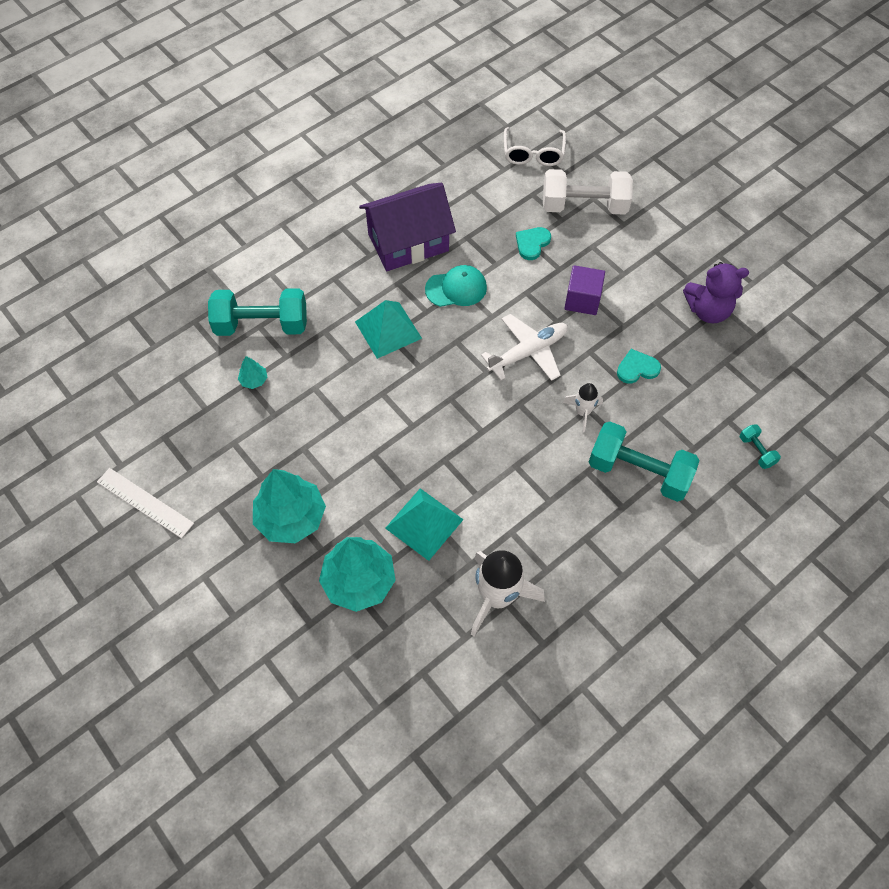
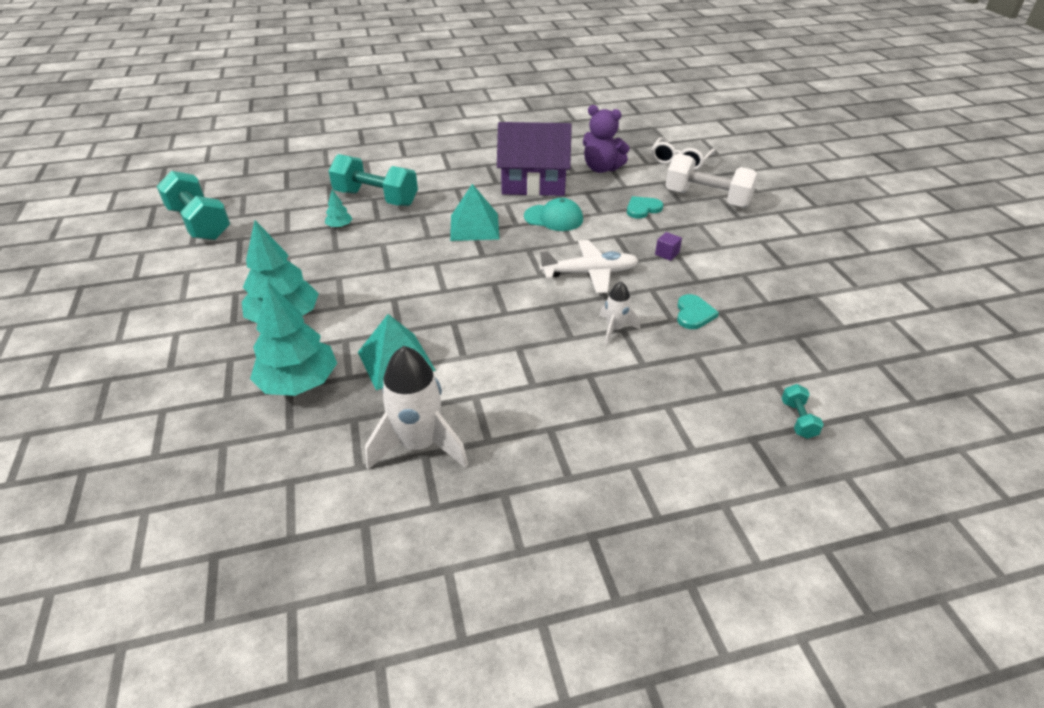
camera: 25 degrees right, 20 degrees down
(145, 502) = (184, 271): white ruler -> none
(582, 300) = (667, 254): purple cube -> purple cube, size x0.55
(637, 368) = (694, 314): turquoise heart -> turquoise heart turned 90 degrees clockwise
(638, 472) = (646, 393): turquoise dumbbell -> turquoise dumbbell (200, 223)
(708, 310) = (796, 294): purple teddy bear -> purple teddy bear (601, 168)

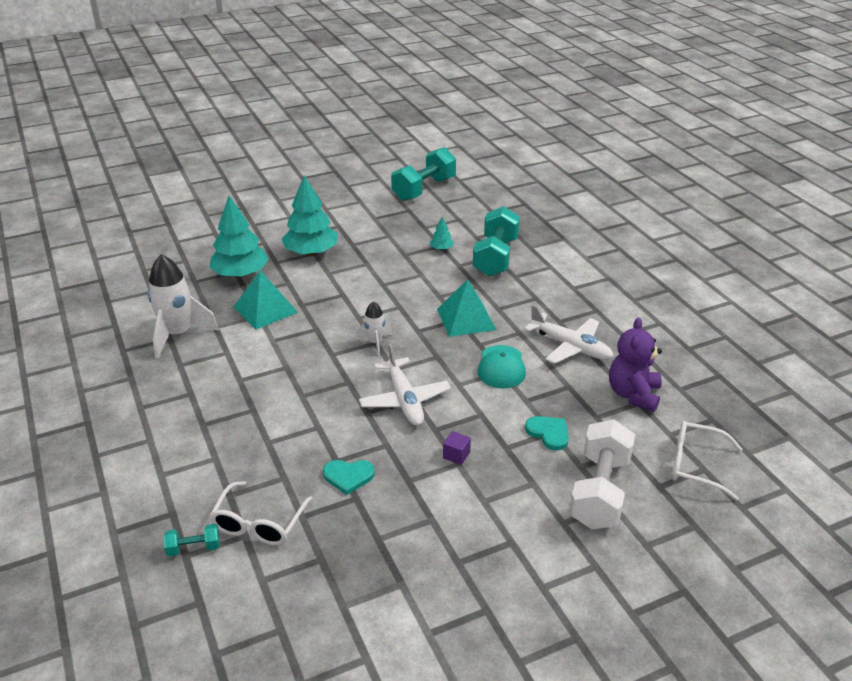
camera: 80 degrees right, 5 degrees down
(533, 183) = (570, 346): purple house -> white plane
(615, 329) = (317, 422): white rocket -> white rocket (375, 343)
(759, 373) = (259, 524): none -> white glasses

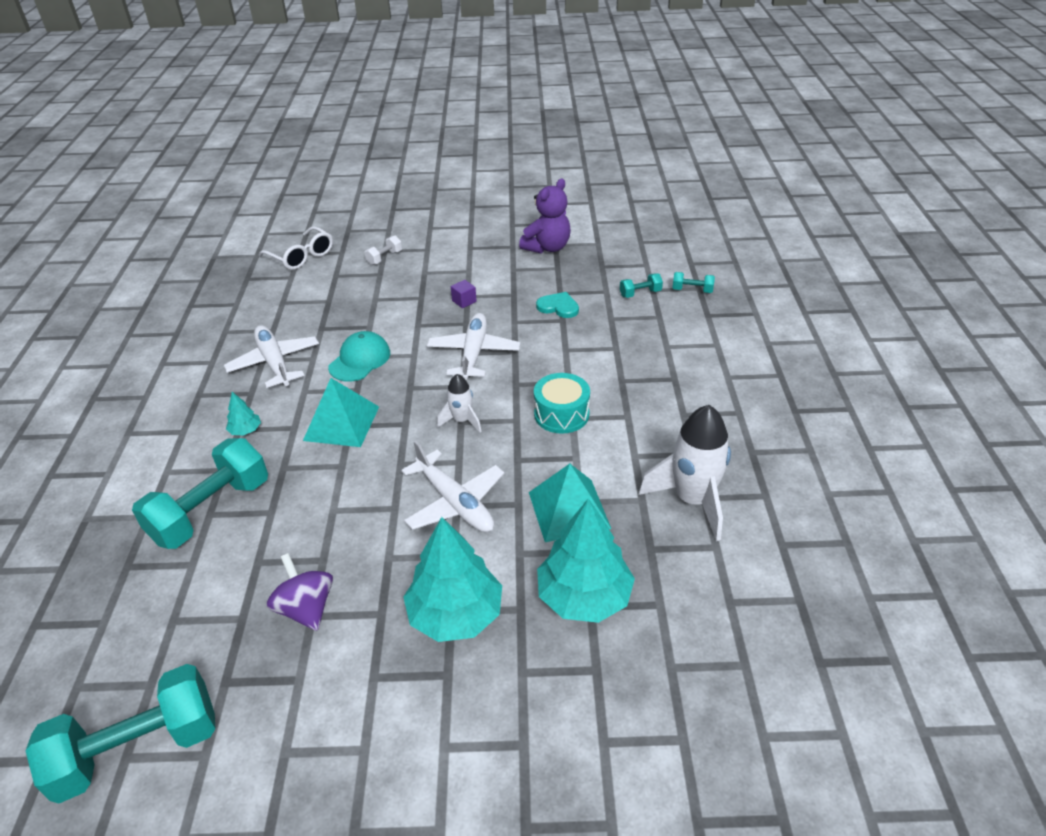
camera: 155 degrees left, 5 degrees up
(259, 524) = (640, 293): white glasses -> turquoise dumbbell
(296, 367) = (561, 414): none -> turquoise drum
(345, 295) = (454, 502): none -> white plane
(394, 237) = (306, 608): none -> purple spinning top
(441, 249) = (263, 554): turquoise tree -> turquoise tree (245, 430)
(548, 433) = (378, 298): turquoise heart -> none
(599, 491) = (384, 258): white dumbbell -> white dumbbell, size x0.44
(633, 394) = (278, 308): purple teddy bear -> purple teddy bear (547, 247)

